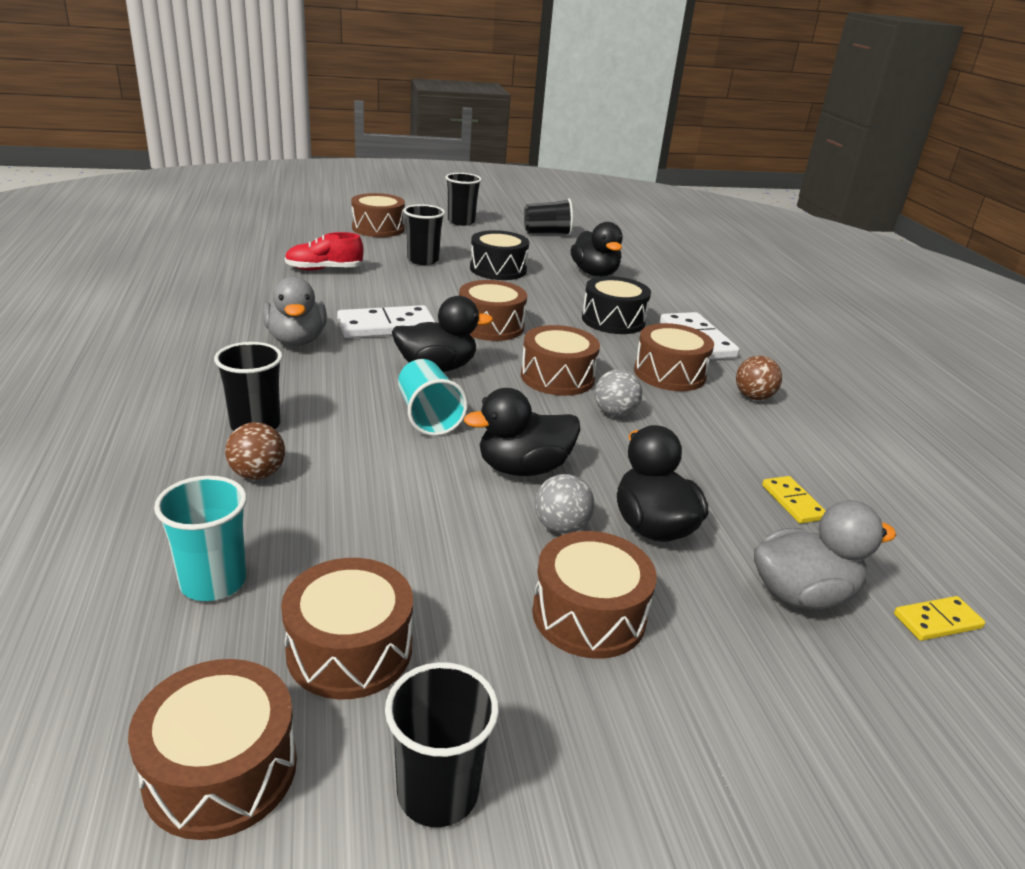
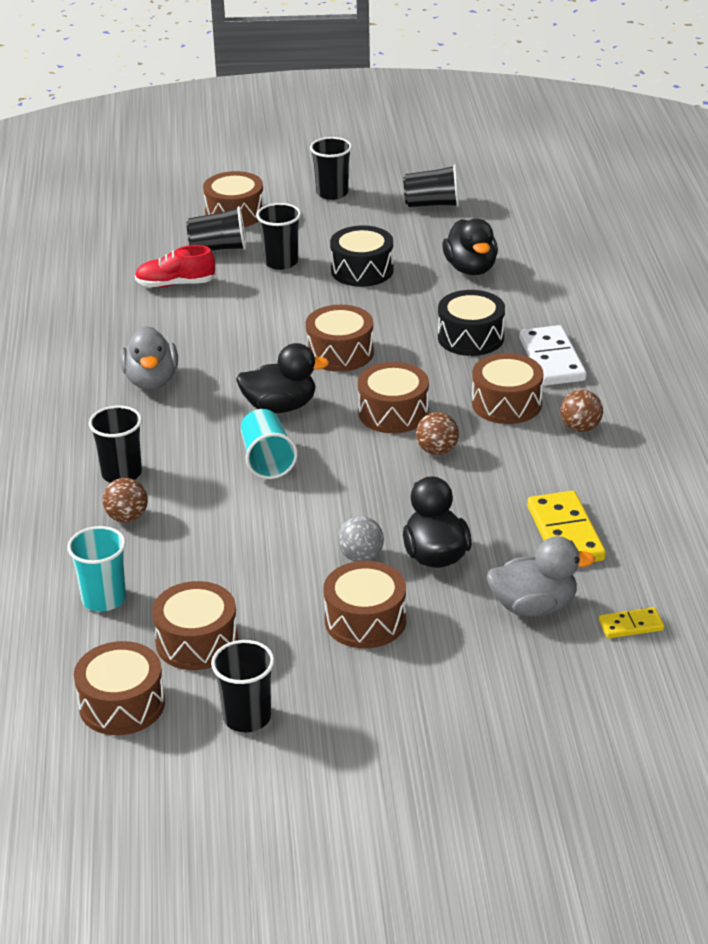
camera: 10 degrees right, 5 degrees up
(364, 248) = (218, 248): none -> black cup
(386, 326) = (236, 359): white domino -> none
(523, 468) = (341, 507): black duck -> none
(614, 413) = (437, 451): grey ball -> brown ball
(793, 502) = (565, 533): yellow domino -> yellow domino, size x1.85

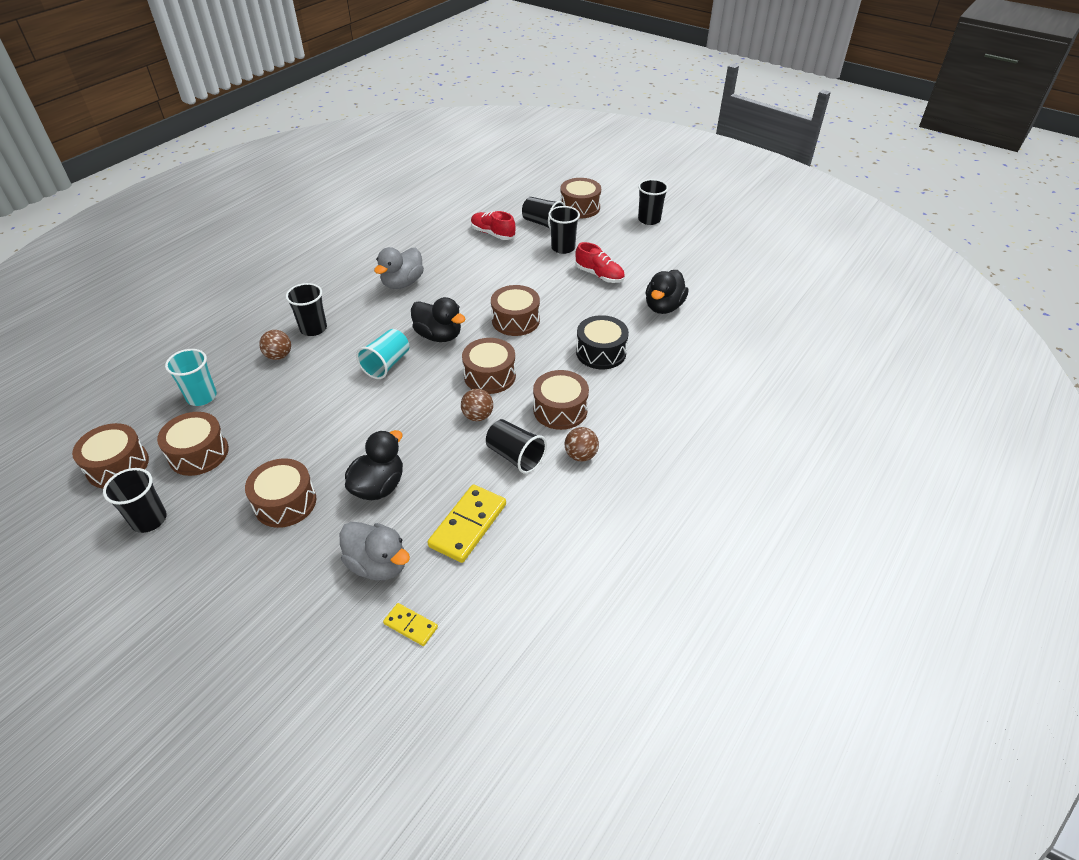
camera: 40 degrees right, 10 degrees up
(361, 557) = (342, 458): grey ball -> none
(362, 270) = (599, 275): black drum -> red shoe
(432, 204) = (698, 254): black cup -> black cup (515, 456)
(551, 360) = (629, 396): white domino -> none

